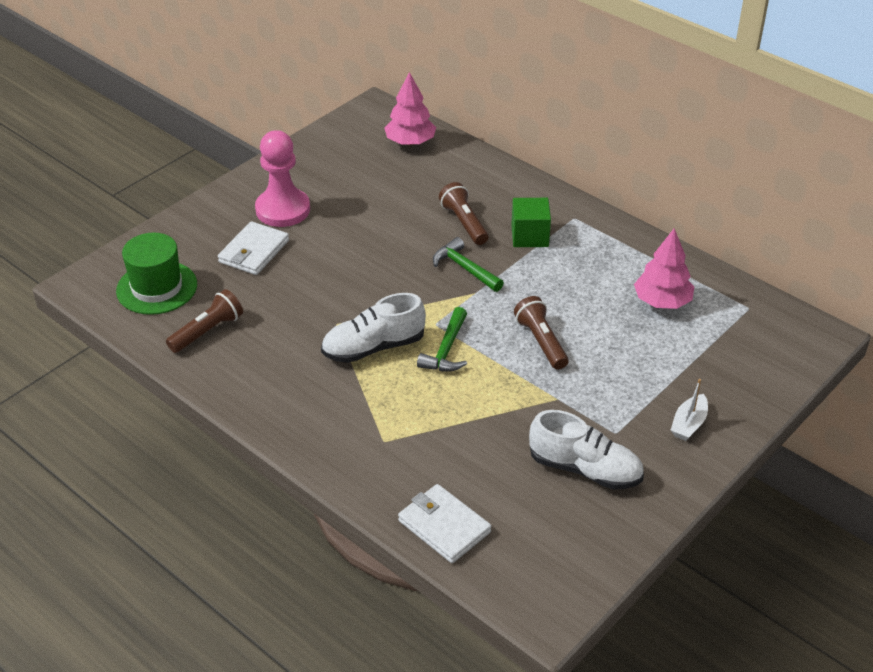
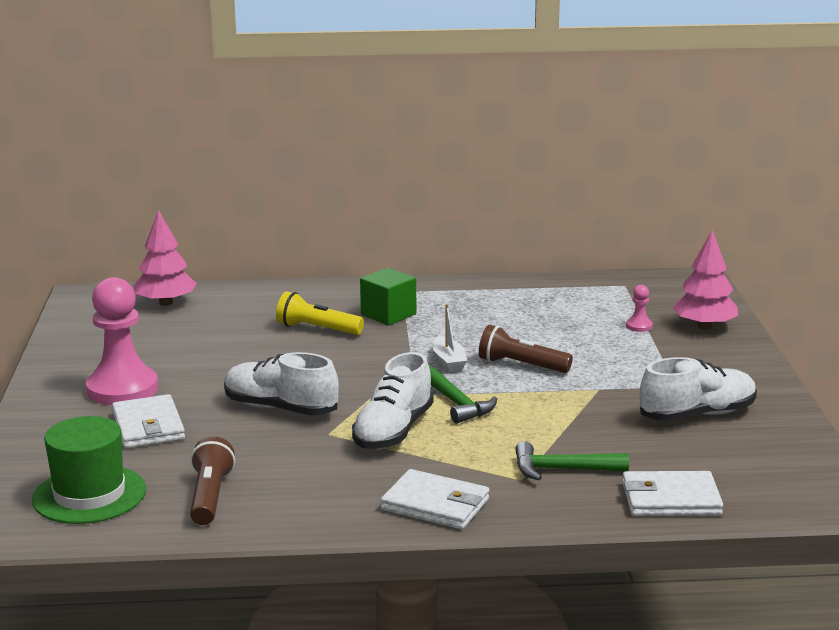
camera: 45 degrees left, 20 degrees down
(306, 425) = (435, 505): none -> white wallet
(341, 283) = (280, 408): none -> white shoe
(464, 223) = (317, 329): brown flashlight -> yellow flashlight
(465, 268) = (373, 353): green hammer -> green hammer (562, 470)
(662, 302) = (561, 307): pink tree -> pink tree (704, 326)
(688, 357) = (639, 326): none -> pink pawn
(688, 424) = (711, 358): white boat -> white boat (448, 362)

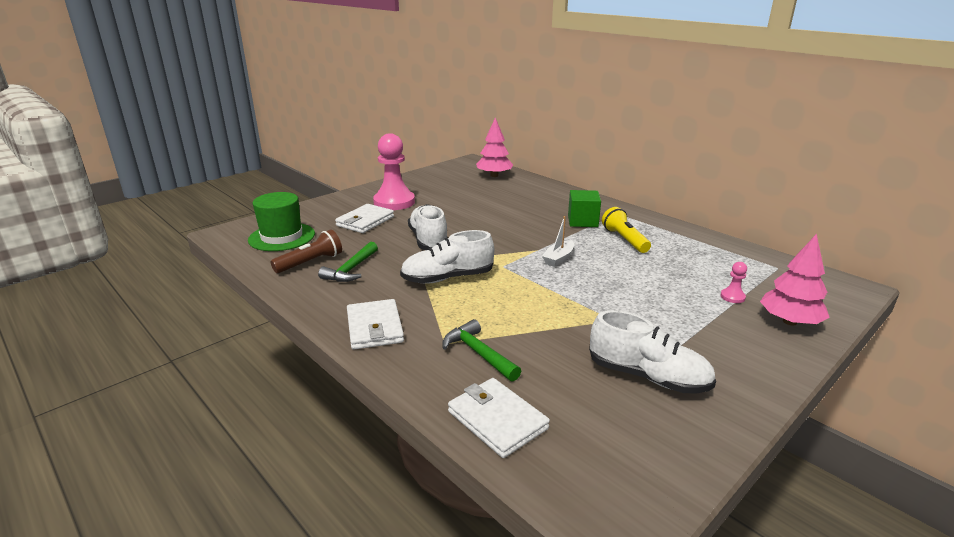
camera: 50 degrees right, 5 degrees up
(317, 329) = (531, 213): yellow flashlight -> yellow flashlight (624, 240)
(457, 404) = (511, 282): green hammer -> green hammer (351, 269)
(521, 365) = (596, 281): brown flashlight -> none

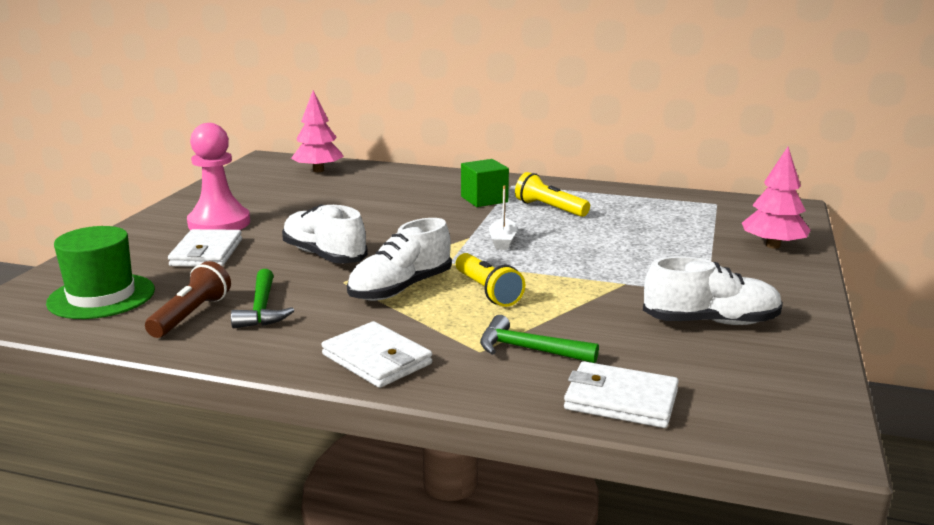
camera: 30 degrees left, 5 degrees down
(502, 297) = (487, 291): none -> yellow flashlight
(732, 297) = (706, 237): pink pawn -> none

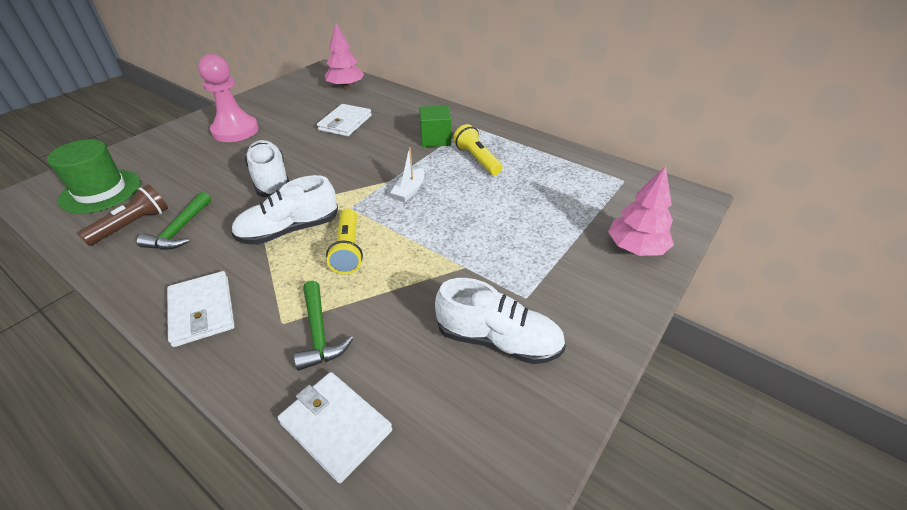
camera: 20 degrees right, 20 degrees up
(206, 253) = (200, 160): white wallet -> white wallet (345, 123)
(529, 349) = (319, 333): green hammer -> green hammer turned 150 degrees counterclockwise

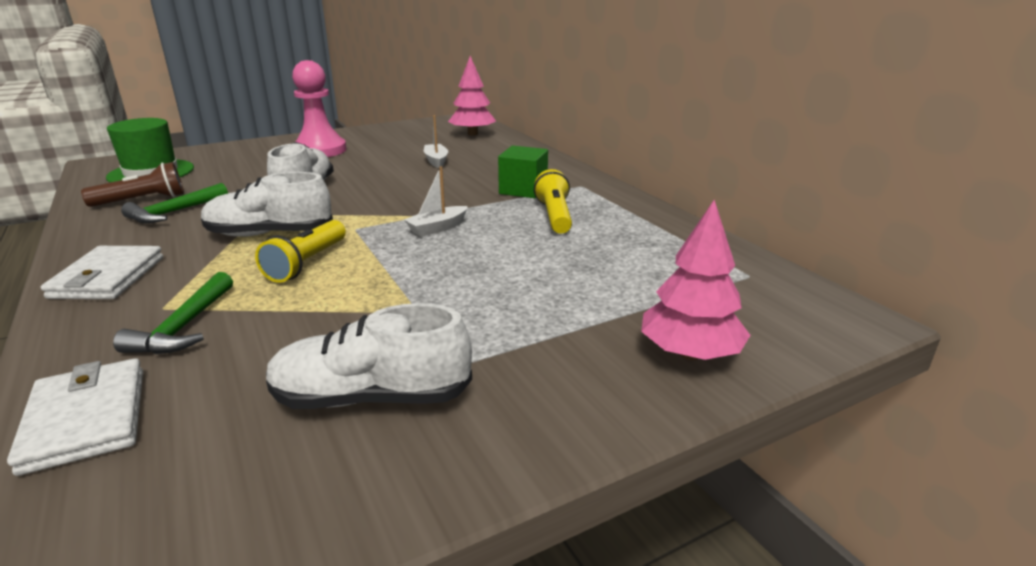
camera: 25 degrees right, 15 degrees down
(345, 123) = (436, 161): white wallet -> white boat
(498, 340) = (371, 397): white shoe -> white shoe turned 135 degrees clockwise

